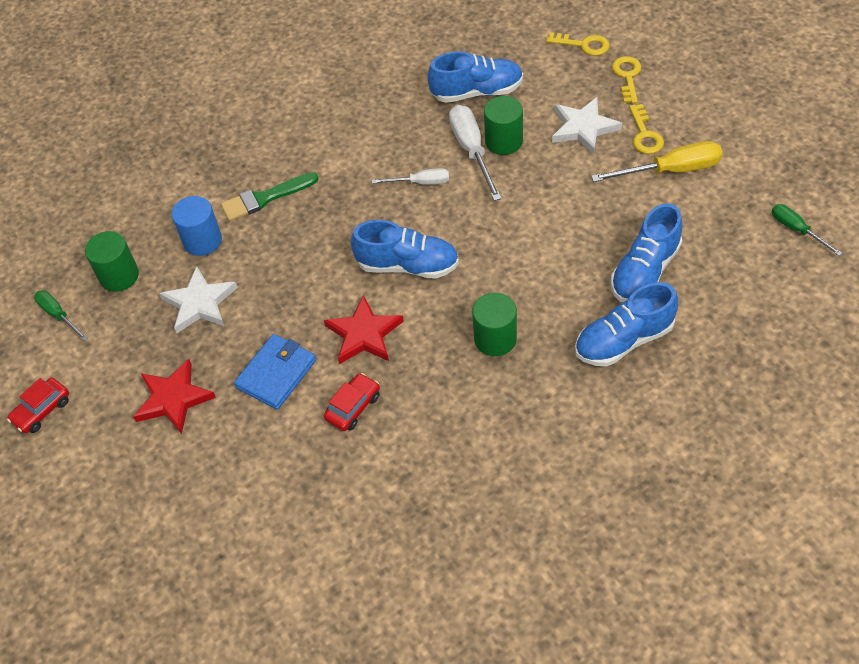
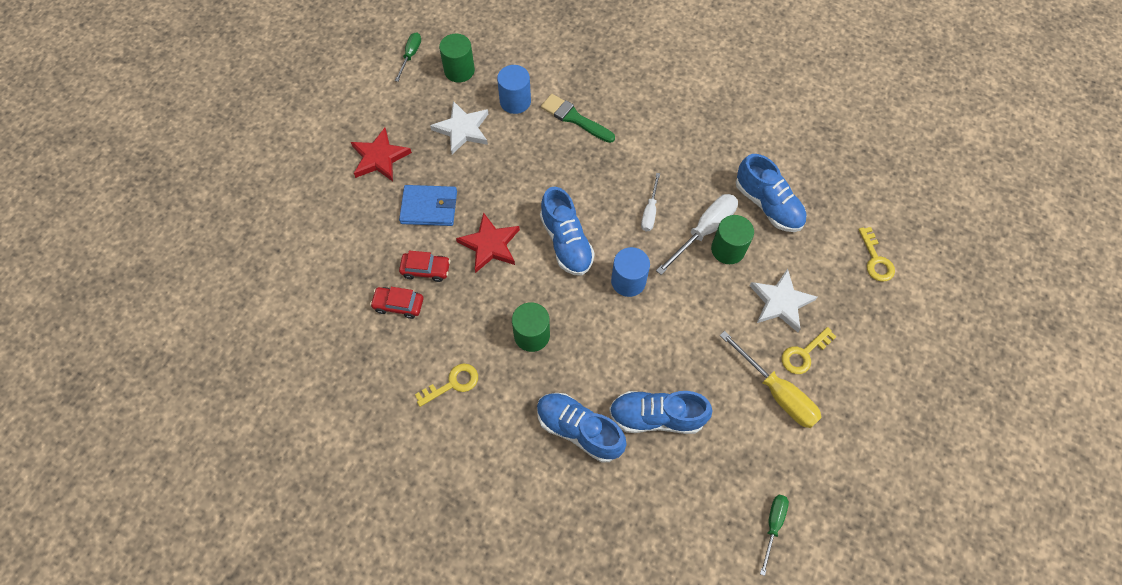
camera: 55 degrees right, 10 degrees up
(42, 410) = (336, 90): red car -> red car (398, 305)
(421, 183) = (650, 211): white screwdriver -> white screwdriver turned 45 degrees clockwise
(486, 232) = (628, 281): none -> blue cylinder
(627, 76) = (862, 311): yellow key -> yellow key (452, 383)

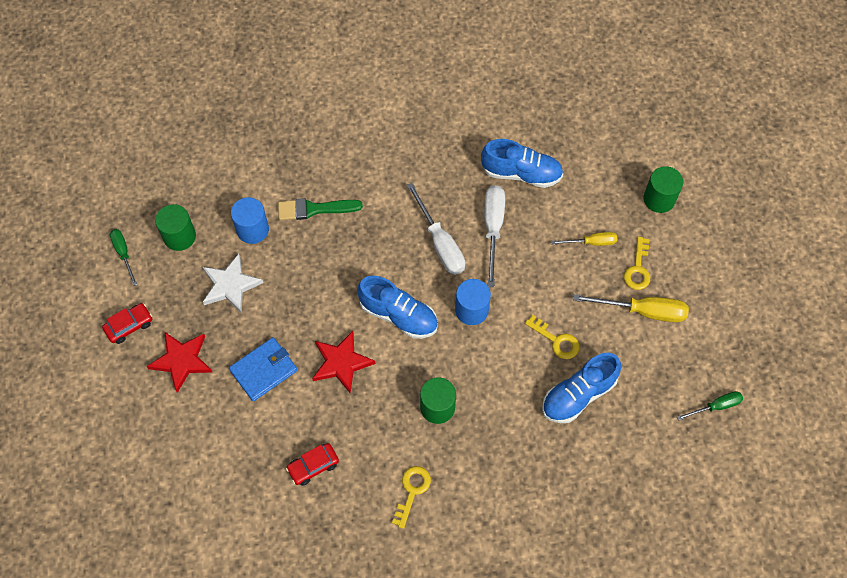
camera: 40 degrees left, 0 degrees up
(426, 269) = (308, 422): red car -> red car (129, 326)
(579, 430) = (534, 449): blue shoe -> none
(650, 211) = (440, 243): white screwdriver -> white screwdriver, size x1.68
(728, 249) = (522, 230): green cylinder -> green cylinder (659, 199)
(773, 525) = (716, 406): green screwdriver -> green screwdriver turned 90 degrees clockwise
(780, 302) = (591, 242): white star -> yellow screwdriver
(875, 260) = (629, 160): yellow key -> yellow key (556, 340)

